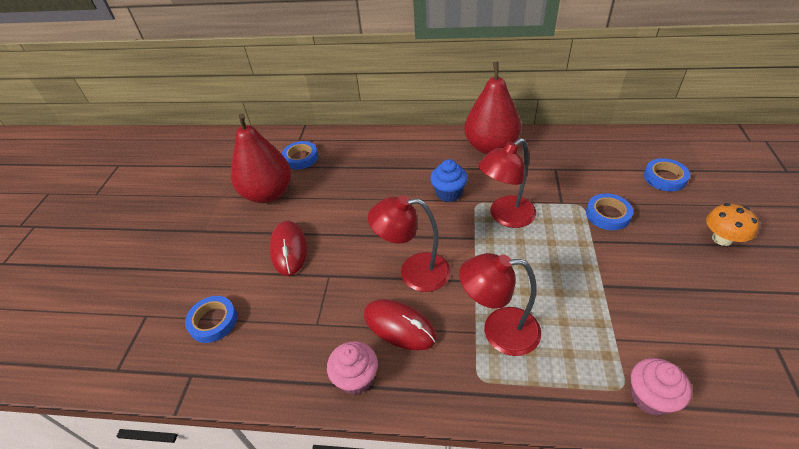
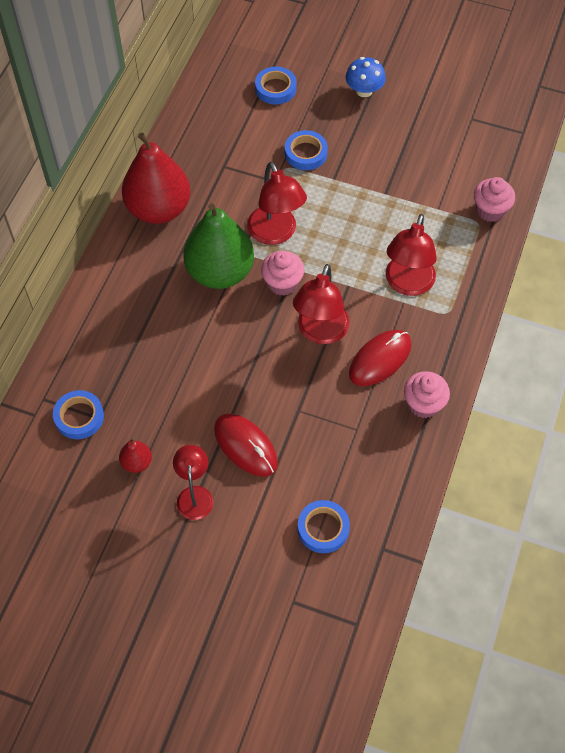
camera: 80 degrees left, 15 degrees up
(243, 230) = (194, 495): none -> red lamp
(268, 194) = (137, 462): red pear -> red pear, size x0.42
(289, 249) = (245, 446): red mouse -> red mouse turned 45 degrees clockwise
(448, 193) = (220, 272): blue cupcake -> green pear
(455, 233) = (282, 283): none -> pink cupcake
(722, 239) = (364, 91): orange mushroom -> blue mushroom

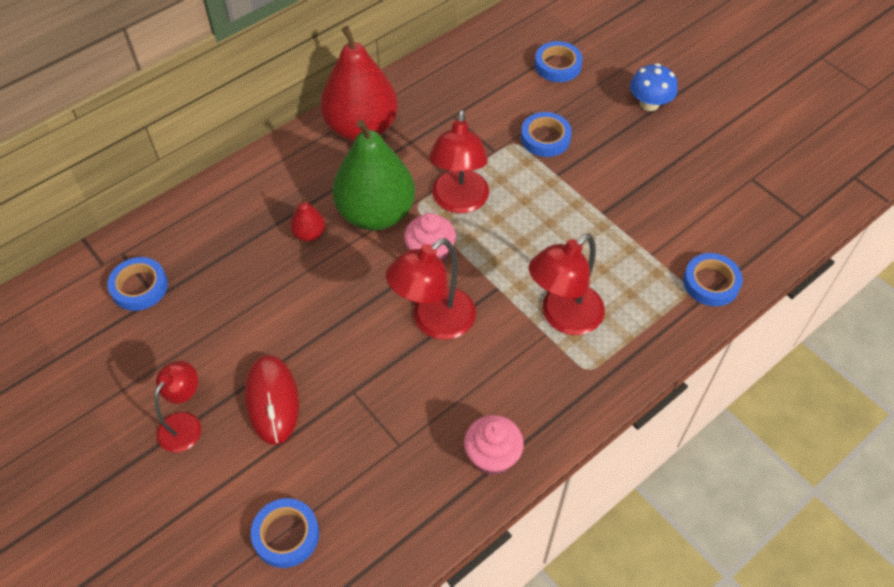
camera: 30 degrees right, 5 degrees down
(137, 462) = (156, 360): red pear -> red pear (309, 234)
(380, 359) = (477, 382): red mouse -> none
(490, 210) = (711, 283): pink cupcake -> blue tape

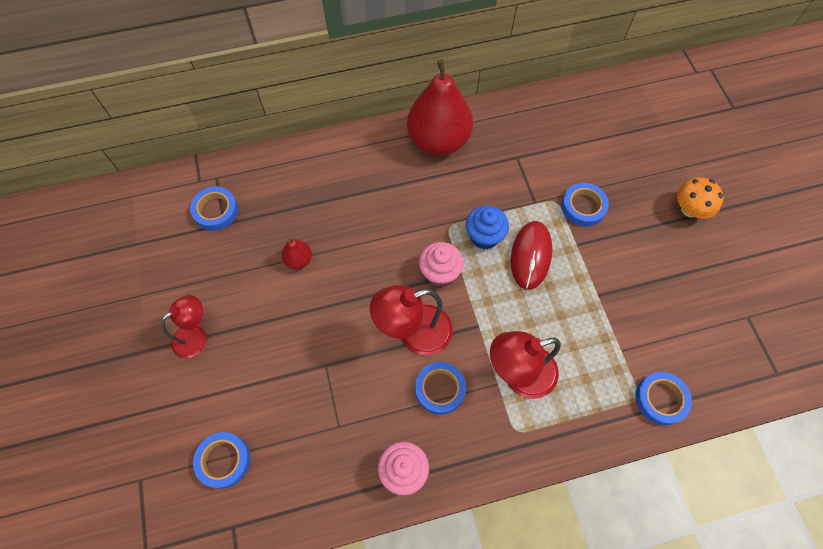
camera: 25 degrees right, 10 degrees up
(272, 400) = (264, 346): red mouse -> red mouse (531, 256)
(309, 234) = (356, 217): red pear -> red pear (299, 260)
(376, 213) = (414, 220): green pear -> none
(459, 202) = (484, 236): red lamp -> blue cupcake
(557, 65) = (626, 143): blue tape -> blue tape (440, 389)
(649, 103) = (690, 209): blue mushroom -> orange mushroom

